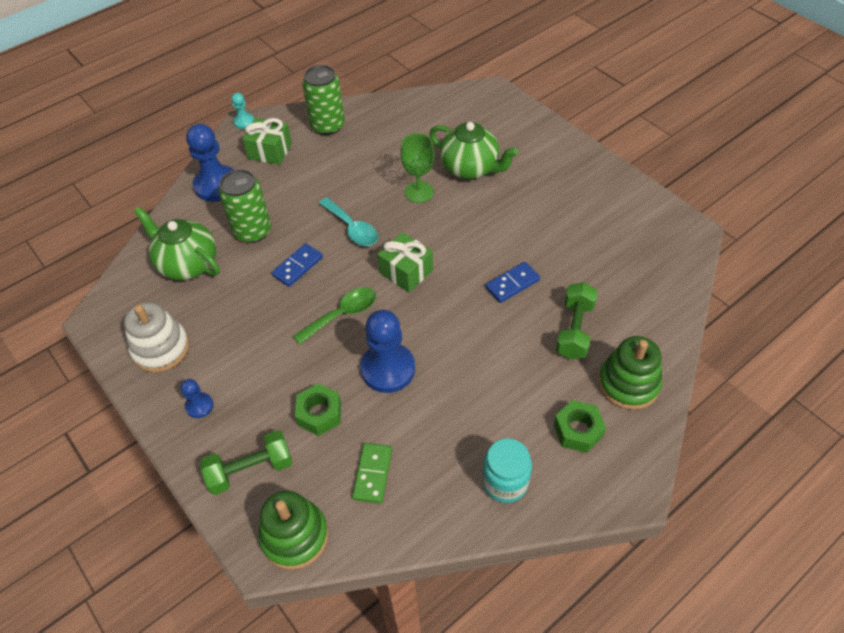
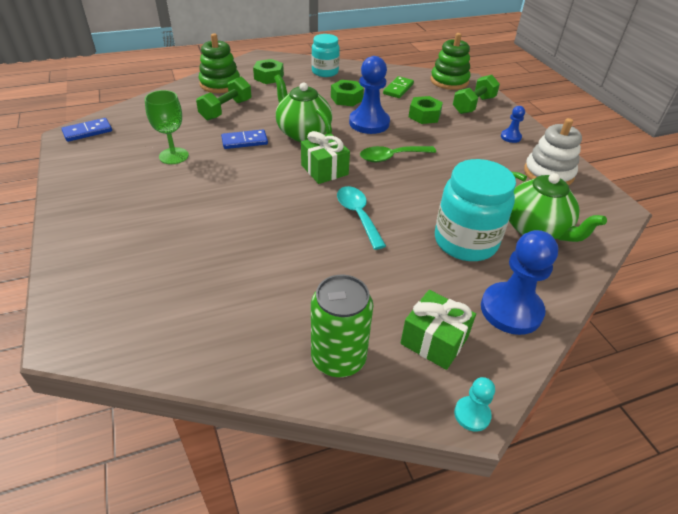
camera: 165 degrees left, 10 degrees down
(250, 470) = (473, 105): green dumbbell -> green dumbbell turned 45 degrees counterclockwise
(252, 231) = (465, 242): green can -> turquoise jar
(298, 266) = (422, 198): blue domino -> blue domino (87, 131)
(419, 192) = (270, 230): green goblet -> green goblet (173, 156)
(438, 415) = (346, 98): none -> green nut
(470, 168) = (197, 238): green teapot -> green teapot (303, 133)

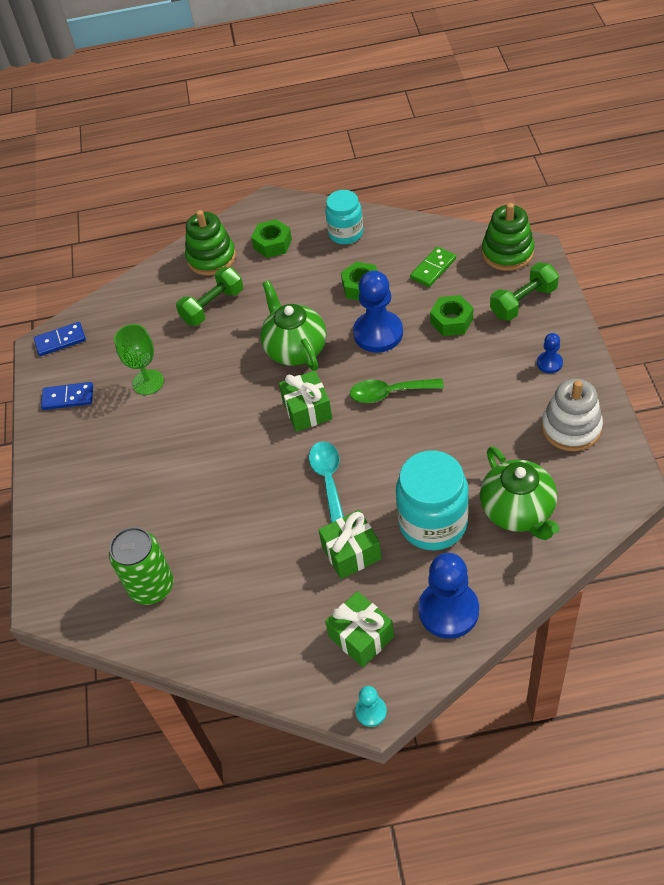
camera: 20 degrees right, 10 degrees up
(244, 141) = (226, 361): blue domino -> blue domino (68, 397)
(338, 358) = (269, 645): green can -> green can (151, 586)
(398, 269) = (351, 553): none -> green gift

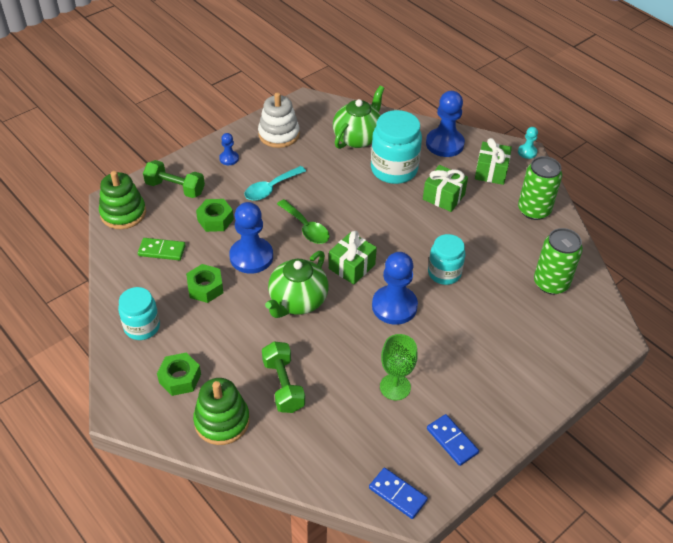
camera: 130 degrees left, 5 degrees down
(212, 306) = (283, 385): green dumbbell -> green dumbbell turned 60 degrees clockwise
(232, 423) = (394, 306): none -> blue pawn
(240, 489) = (444, 273): none -> turquoise jar
(263, 644) = (534, 210): none -> green can
(328, 479) = (400, 230): turquoise spoon -> turquoise spoon (271, 188)

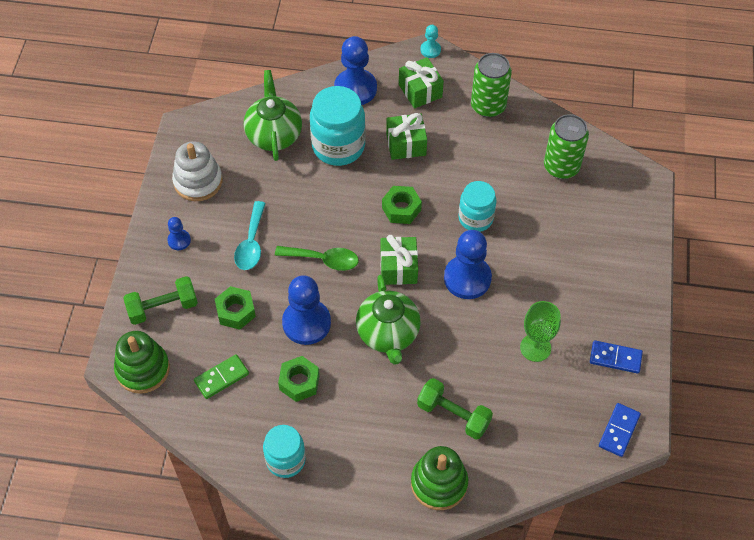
camera: 40 degrees left, 10 degrees up
(180, 378) = (367, 477): green nut -> green nut (401, 209)
(397, 494) = (619, 431): blue domino -> blue domino turned 60 degrees counterclockwise

